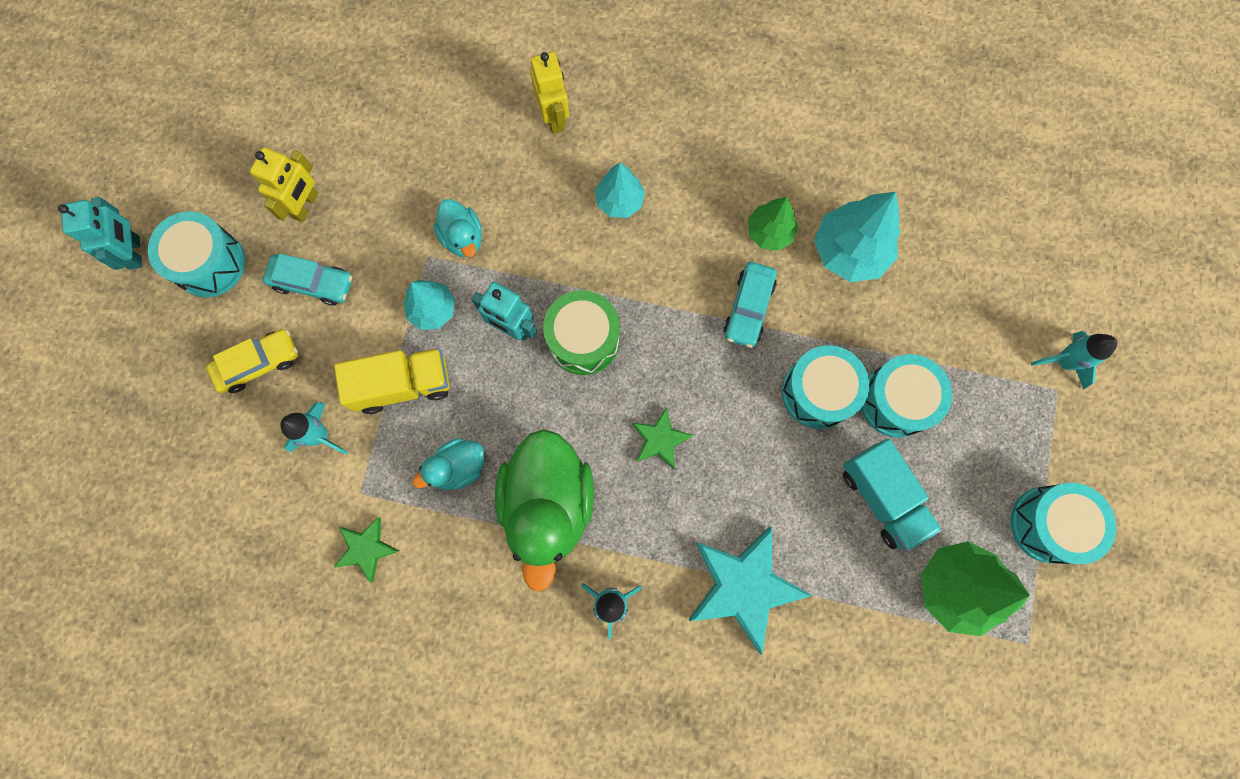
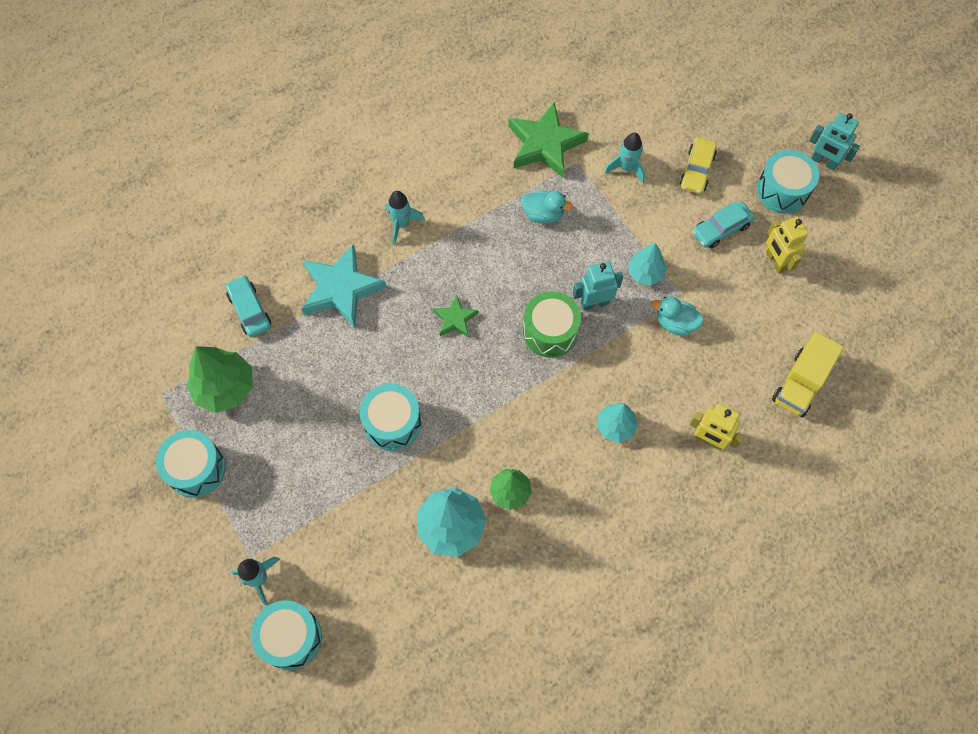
camera: 135 degrees right, 10 degrees down
(366, 549) = (545, 144): green star -> green star, size x1.91
(403, 385) = (616, 225): yellow truck -> yellow truck (800, 384)
(458, 467) = (543, 214): turquoise duck -> turquoise duck turned 90 degrees clockwise
(548, 504) = (480, 238): green duck -> none
(748, 308) = (478, 434): turquoise car -> turquoise car (250, 310)
(882, 498) = (305, 398): turquoise truck -> none
(896, 401) = (343, 459): turquoise drum -> turquoise drum (290, 637)

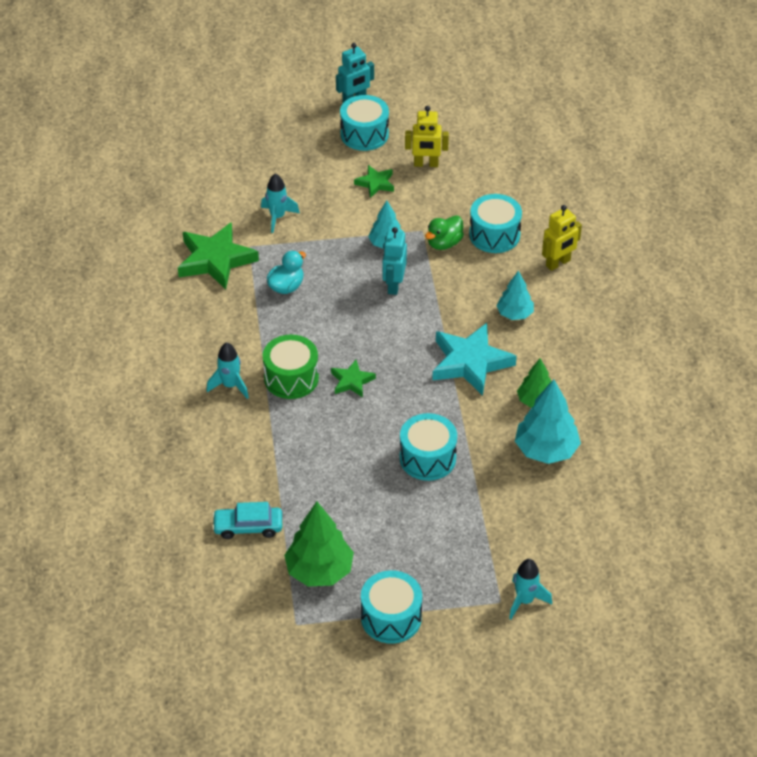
camera: 65 degrees left, 20 degrees down
(290, 637) = (590, 594): turquoise drum -> turquoise drum (494, 235)
(341, 289) = (269, 451): turquoise star -> turquoise star (470, 362)
(550, 331) = (403, 323): green drum -> green drum (291, 378)
(675, 323) = (444, 243): turquoise duck -> green duck
(696, 170) = (310, 176): yellow car -> none
(721, 229) = (375, 183): turquoise car -> green star
(800, 384) = (540, 193): yellow truck -> none

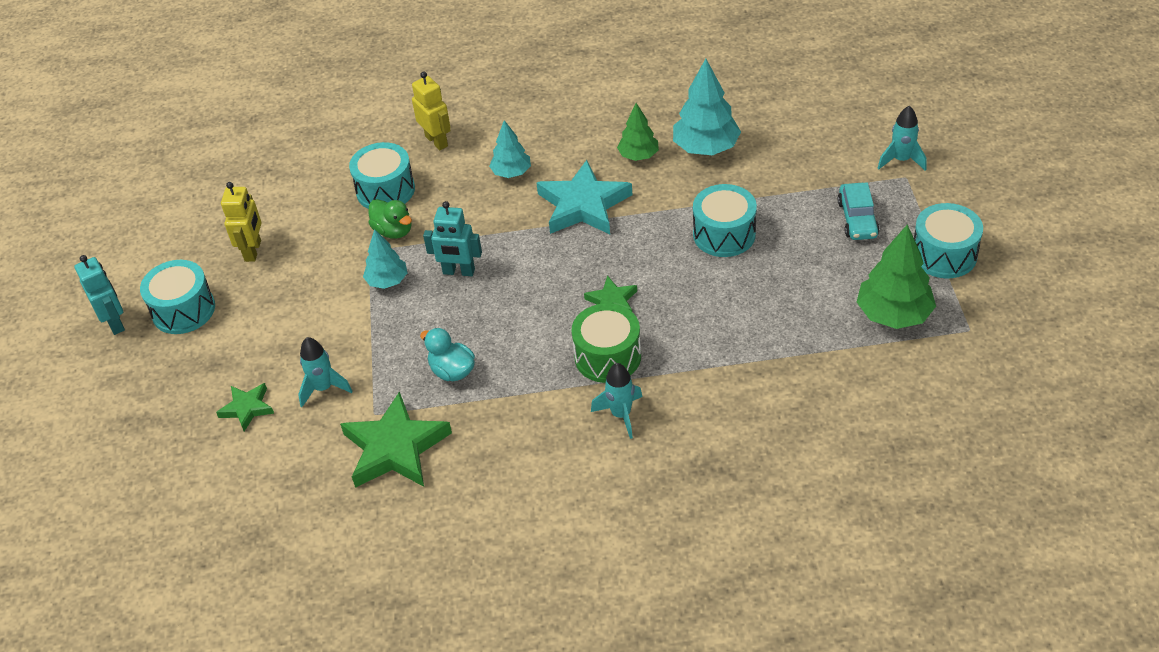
camera: 85 degrees left, 0 degrees up
(248, 527) = (842, 381): turquoise car -> turquoise car (857, 219)
(375, 183) = (278, 295): green star -> green star (247, 408)

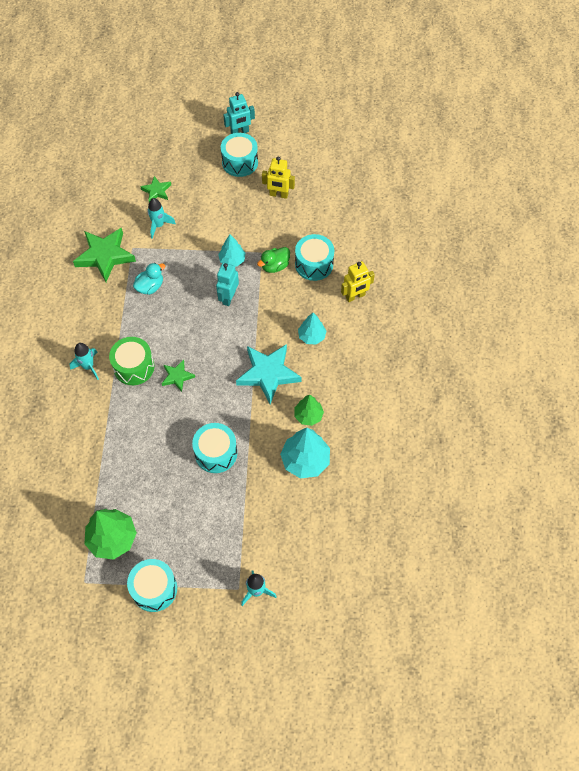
camera: 95 degrees right, 15 degrees up
(857, 219) = (205, 542): turquoise car -> none

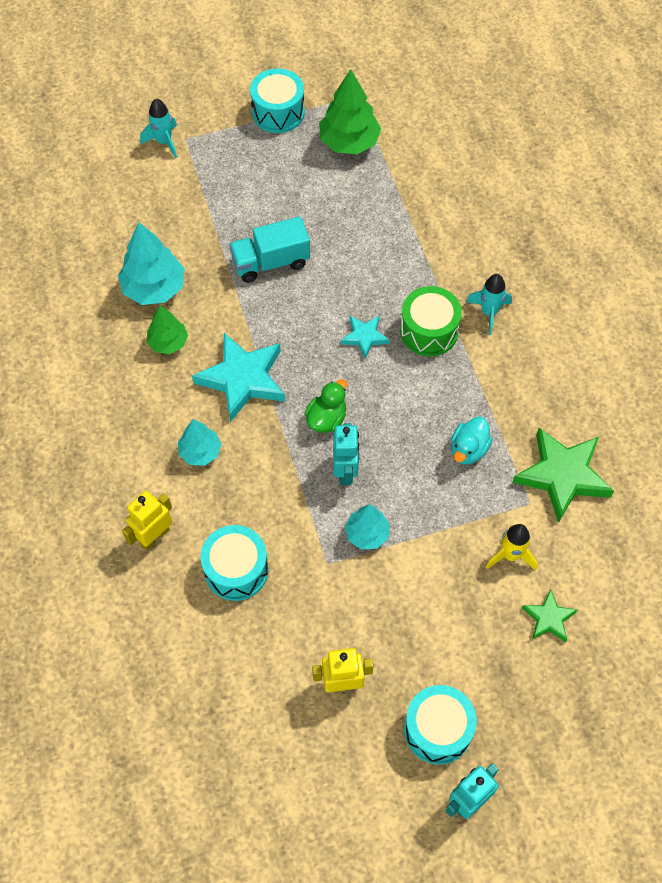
camera: 160 degrees right, 0 degrees up
(159, 225) = (510, 555): turquoise rocket -> yellow rocket
(177, 376) = (364, 337): green star -> turquoise star
(216, 453) = (271, 262): turquoise drum -> turquoise truck
(275, 266) = (296, 546): green duck -> green duck (326, 419)

